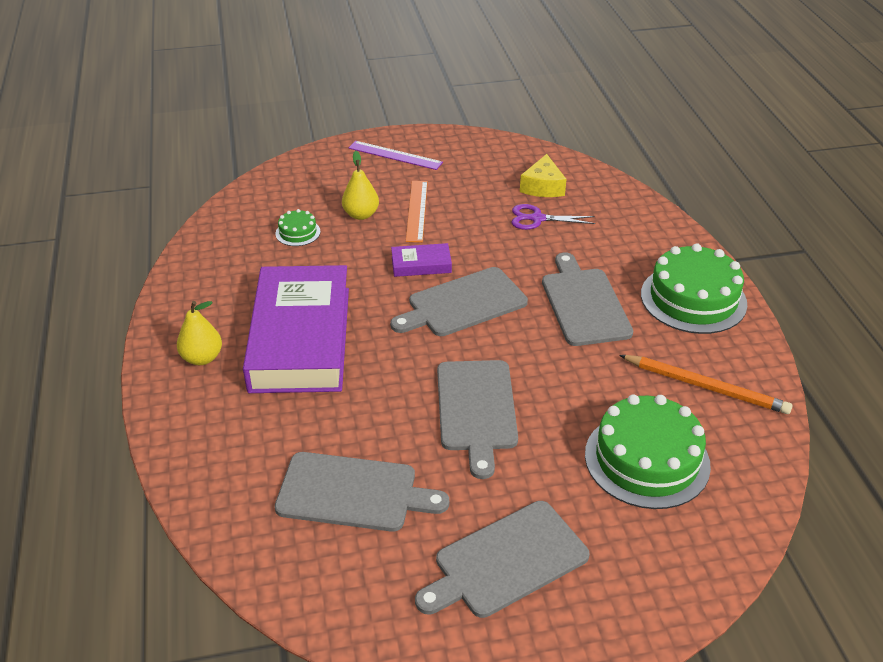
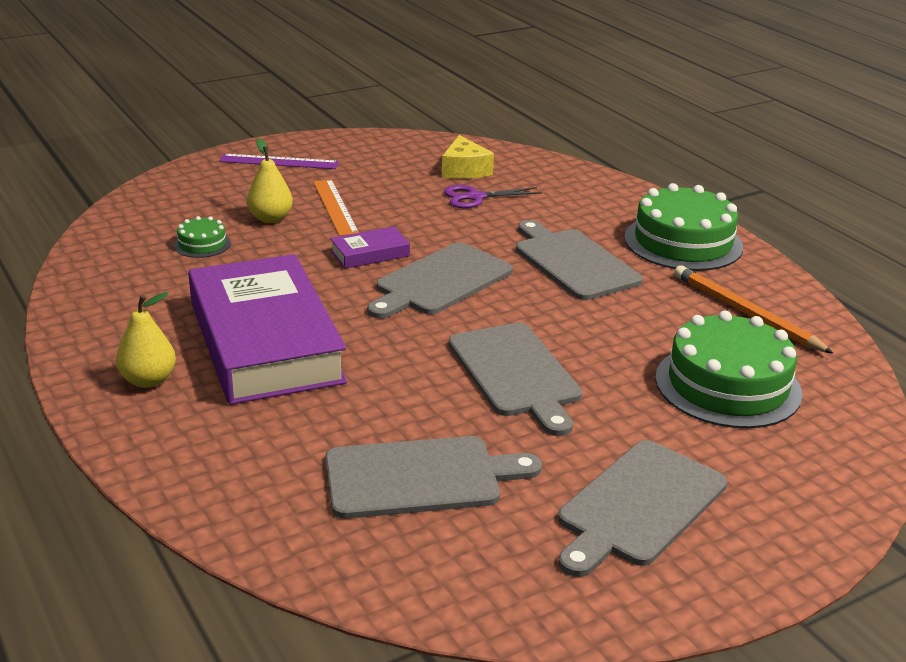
camera: 20 degrees left, 10 degrees down
(706, 387) = (745, 313): orange pencil -> orange pencil turned 135 degrees counterclockwise

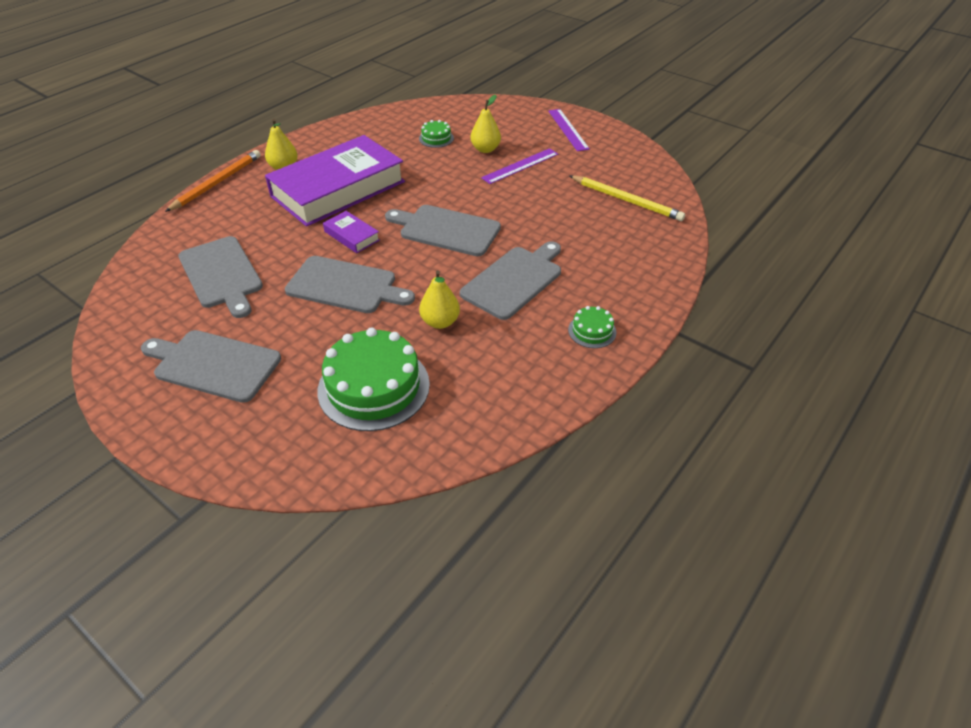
camera: 70 degrees right, 15 degrees up
(335, 207) = (520, 166): orange ruler -> purple ruler
(370, 253) = (465, 195): purple book -> purple book (352, 236)
(464, 170) = (627, 200): yellow cheese -> yellow pencil
(475, 197) = (584, 215): purple scissors -> none
(516, 373) = (345, 285): grey cutting board -> grey cutting board turned 120 degrees counterclockwise
(627, 321) = (440, 322): none -> yellow pear
(683, 242) = (592, 331): green cake -> green cake, size x0.46
(745, 313) = (490, 383): orange pencil -> orange pencil (217, 183)

